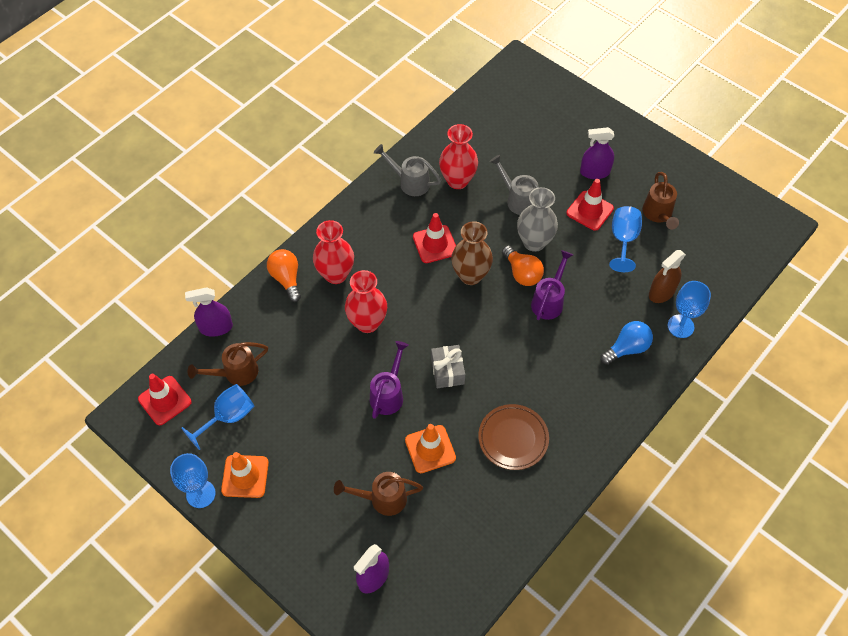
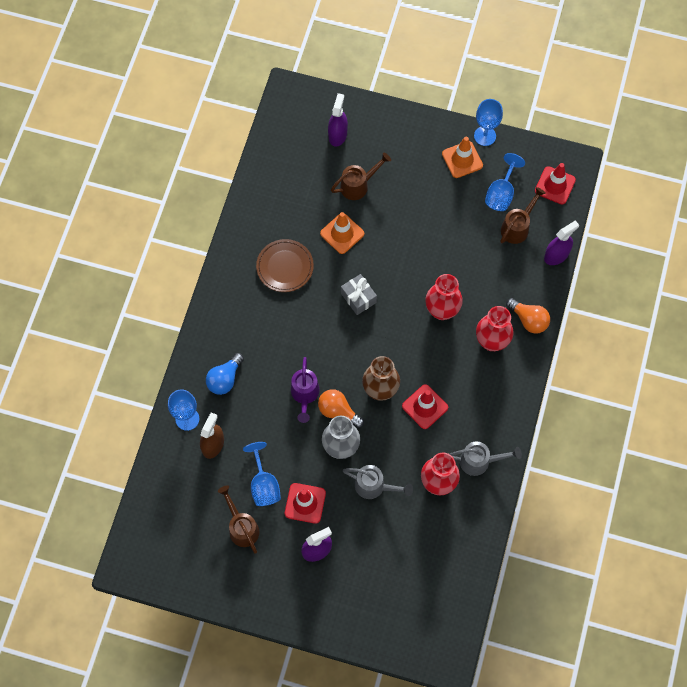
camera: 155 degrees right, 10 degrees up
(388, 394) = (394, 261): purple watering can -> none

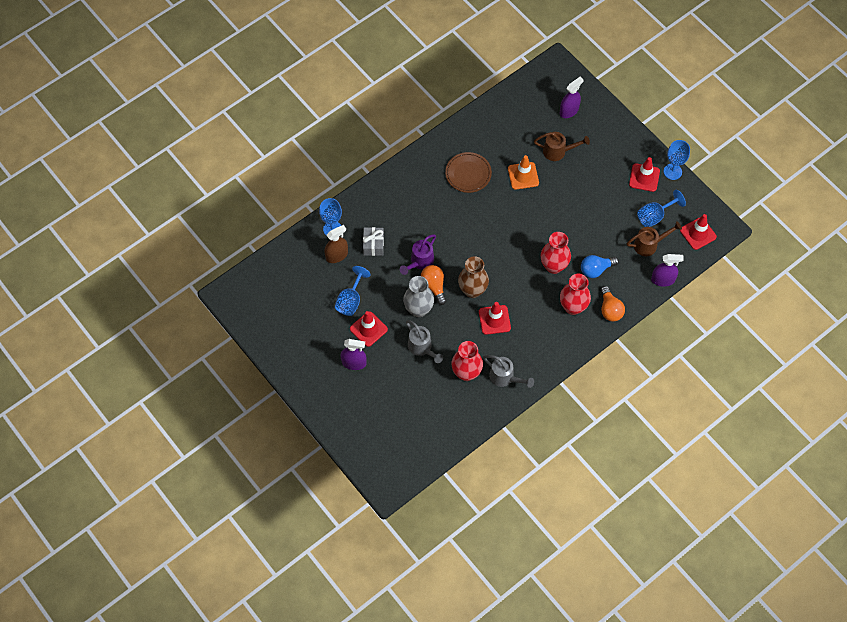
camera: 35 degrees right, 5 degrees down
(225, 379) = (375, 219): blue light bulb -> blue light bulb (596, 269)
(242, 527) = (316, 317): brown watering can -> none
(358, 298) = (502, 223): grey gift -> grey gift (373, 245)
(462, 159) = (644, 177): orange traffic cone -> red traffic cone

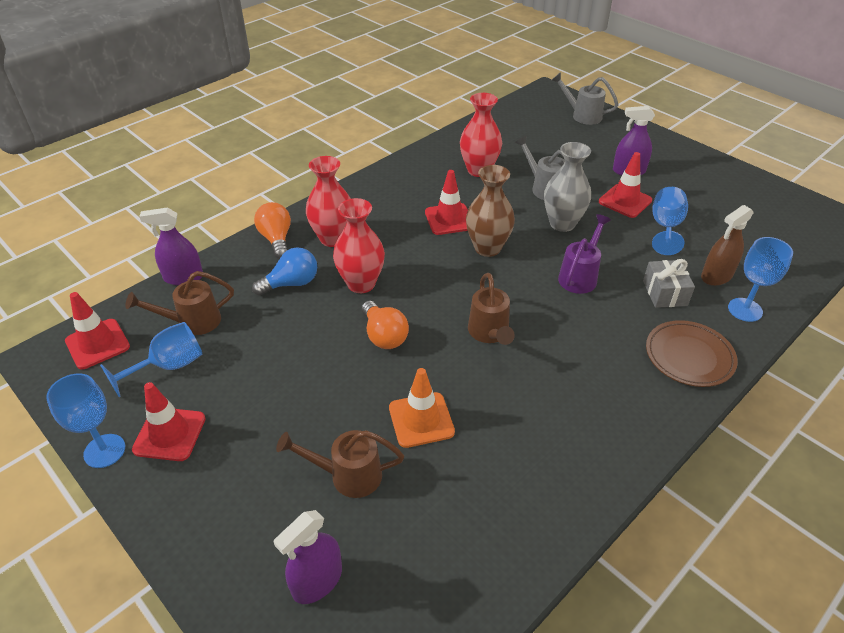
camera: 175 degrees right, 20 degrees down
(434, 286) = (548, 249): orange light bulb -> orange light bulb (384, 336)
(468, 174) = (533, 415): brown plate -> brown plate (689, 356)
(481, 224) = (489, 333): none -> brown watering can
(505, 377) = (427, 169): grey watering can -> grey watering can (582, 115)

